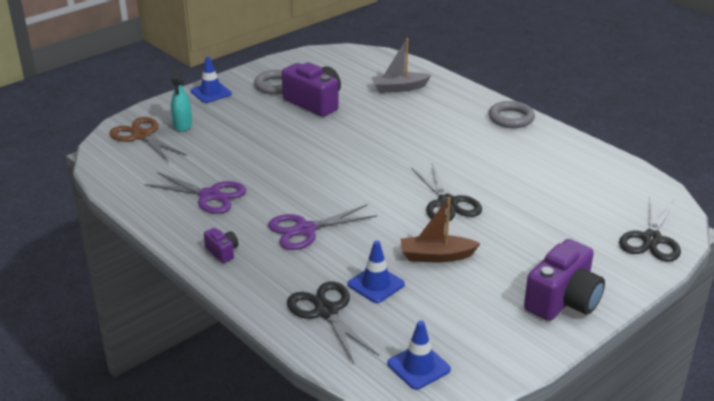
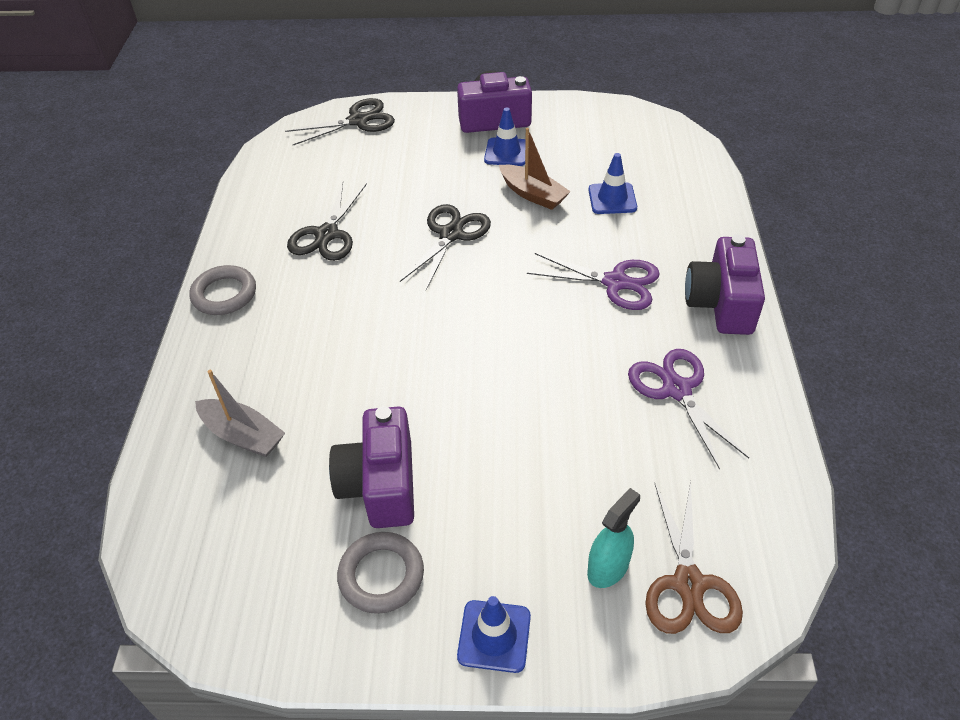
camera: 135 degrees left, 15 degrees up
(222, 252) = (721, 303): purple camera -> purple camera, size x2.13
(326, 311) = (677, 199): black scissors -> black scissors (327, 234)
(418, 366) = (651, 133): blue traffic cone -> blue traffic cone (506, 152)

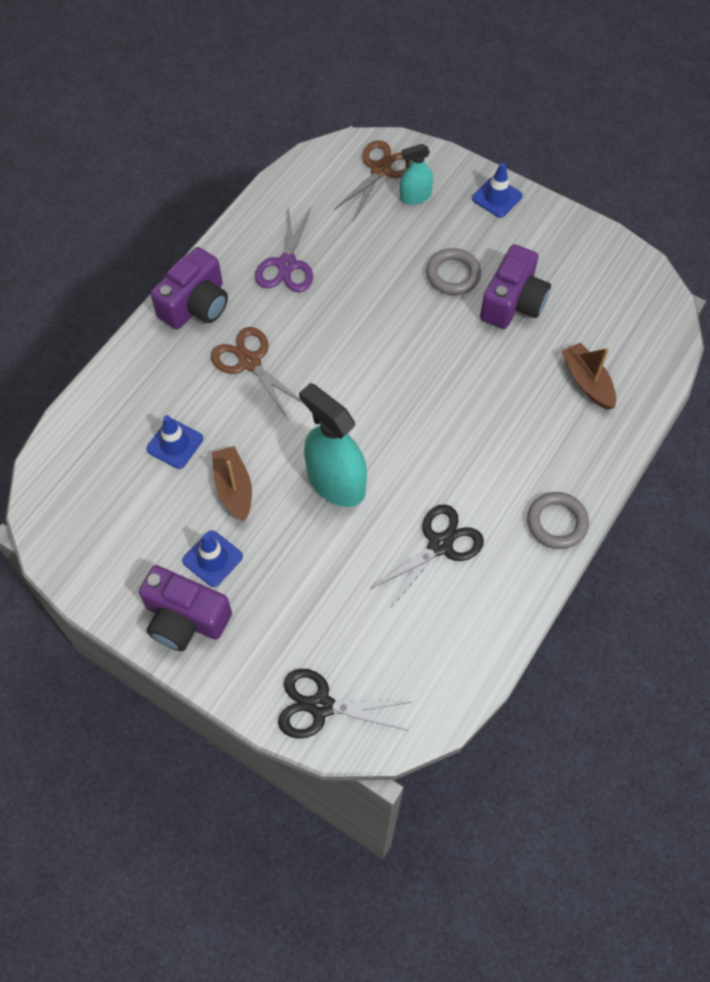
camera: 150 degrees left, 15 degrees up
(243, 435) = (587, 382): grey boat -> brown boat
(381, 575) = (539, 253): grey ring -> grey ring (453, 274)
(451, 234) = (336, 482): black scissors -> turquoise spray bottle
(615, 282) = (249, 362): purple scissors -> brown scissors

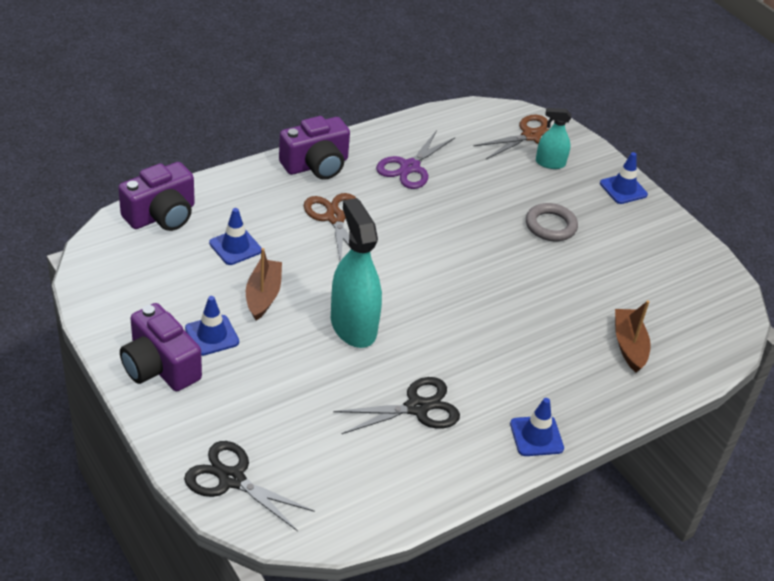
camera: 20 degrees right, 20 degrees down
(513, 302) = (593, 264): purple camera -> purple camera (161, 215)
(557, 522) = (536, 436): grey ring -> blue traffic cone

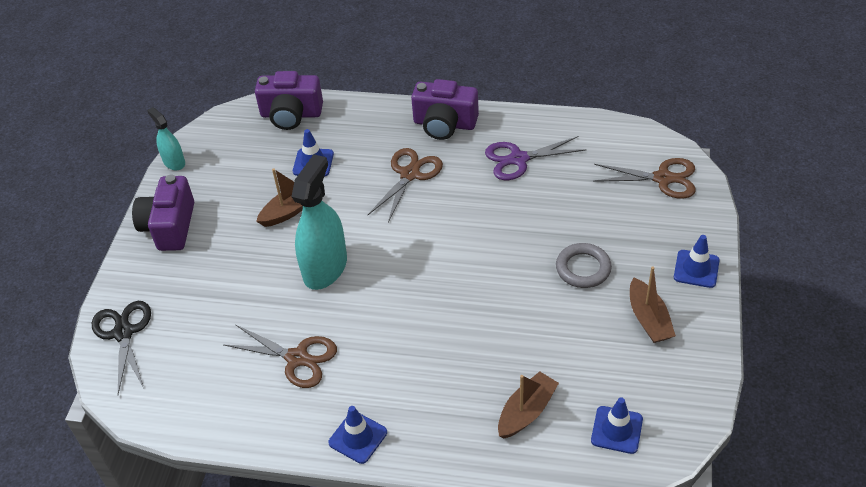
camera: 50 degrees right, 5 degrees up
(212, 335) = (225, 222): blue traffic cone -> blue traffic cone (616, 430)
(417, 407) = (297, 358): black scissors -> brown scissors
(550, 163) = (651, 212): turquoise spray bottle -> turquoise spray bottle (174, 162)
(632, 238) = (648, 319): none -> brown boat

